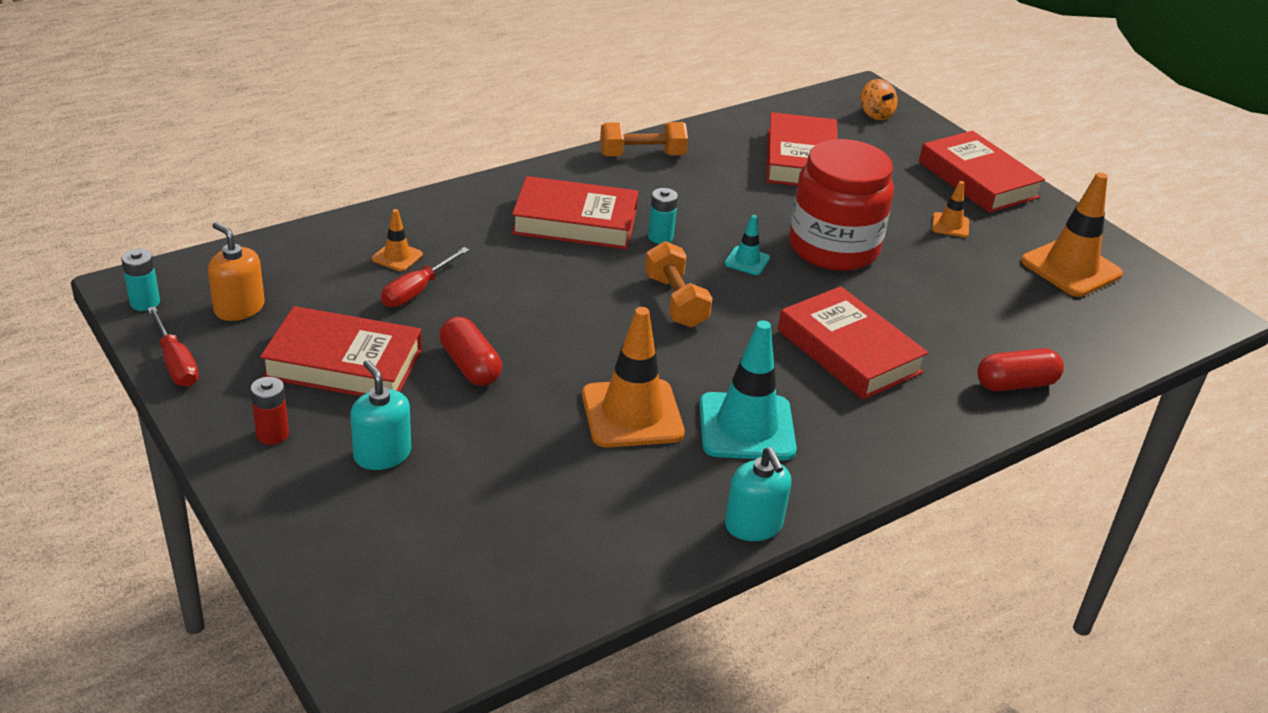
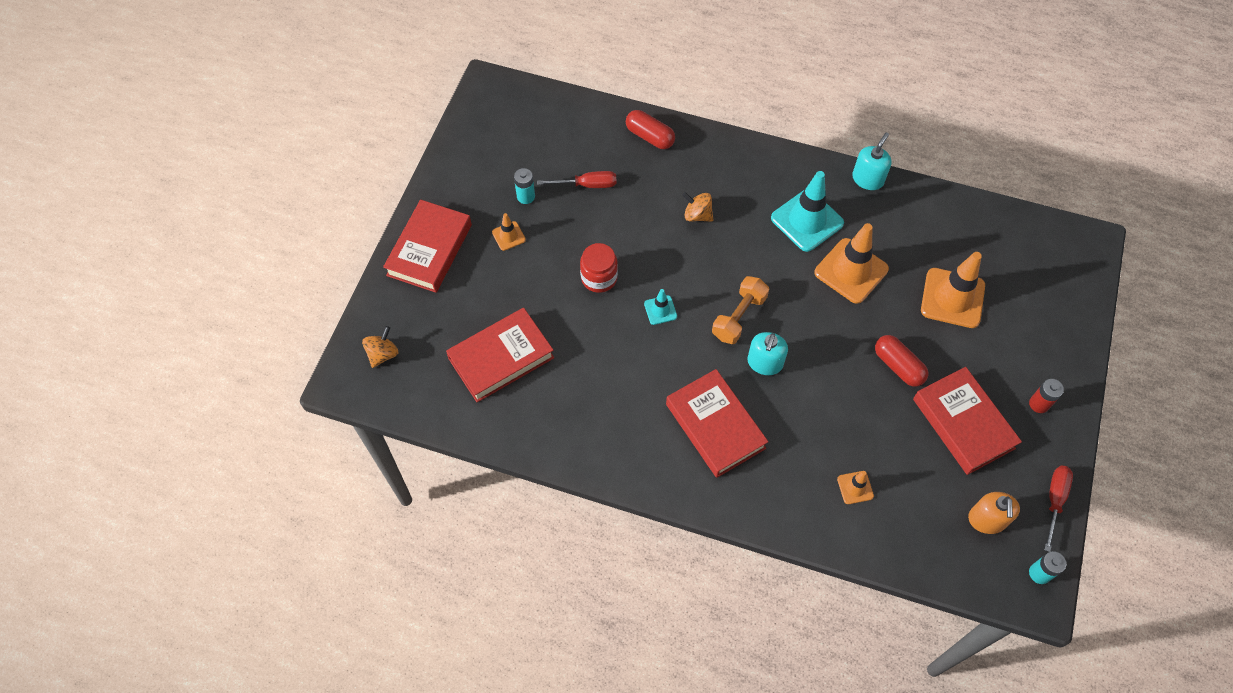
camera: 125 degrees left, 25 degrees up
(382, 454) = (995, 347): turquoise soap dispenser -> turquoise soap dispenser (764, 363)
(417, 291) = (871, 447): red screwdriver -> red screwdriver (587, 185)
(470, 366) = (898, 366): red capsule -> red capsule turned 60 degrees counterclockwise
(642, 155) = (592, 451): orange dumbbell -> none
(660, 237) = (682, 369): turquoise battery -> turquoise battery (526, 196)
(833, 248) = (599, 278): red jar -> red jar, size x0.53
(849, 351) = (697, 215): red book -> orange spinning top
(1071, 268) = (501, 160): orange traffic cone -> orange traffic cone (952, 298)

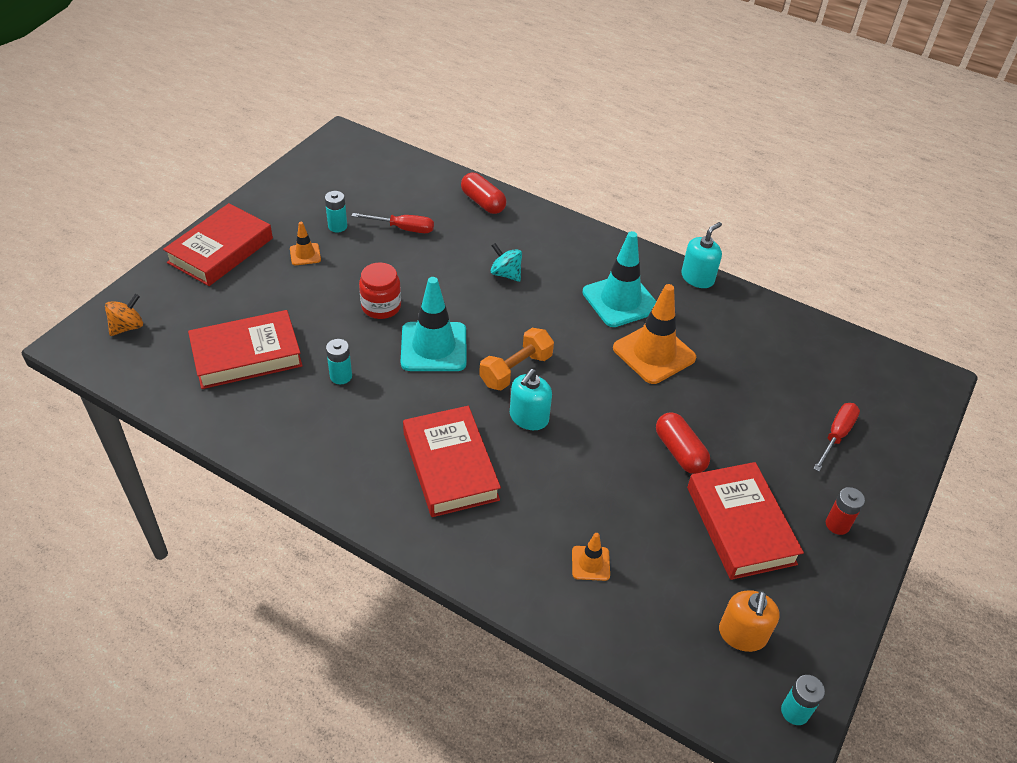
camera: 10 degrees right, 15 degrees down
(591, 360) = (341, 376): none -> turquoise battery
(660, 310) = (433, 347): turquoise traffic cone -> turquoise traffic cone, size x2.06
(697, 215) = (506, 274): orange spinning top -> turquoise spinning top
(952, 298) = (761, 400): orange traffic cone -> none
(1054, 501) = (833, 632): red screwdriver -> red screwdriver (836, 435)

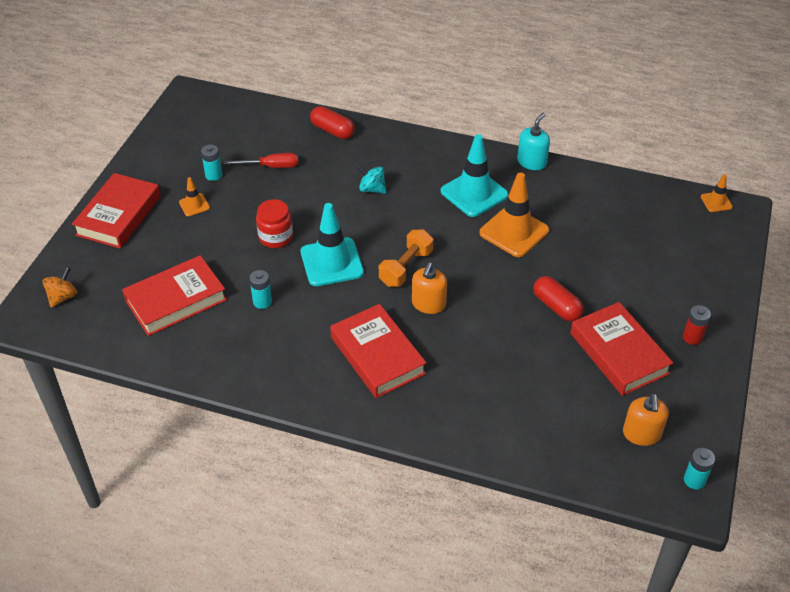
camera: 10 degrees left, 0 degrees up
(529, 417) = (428, 304): turquoise soap dispenser -> orange soap dispenser
(590, 563) = (512, 406): orange traffic cone -> orange traffic cone (716, 202)
(836, 435) = (675, 269): red screwdriver -> none

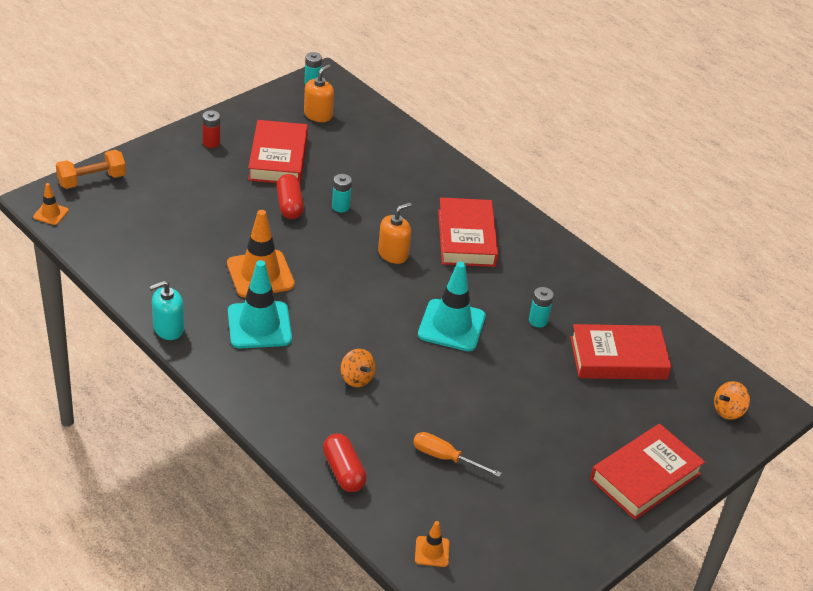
camera: 155 degrees left, 5 degrees down
(194, 205) = (556, 450): orange traffic cone -> orange traffic cone (432, 551)
(213, 175) = (517, 478): turquoise battery -> turquoise battery (340, 206)
(271, 166) = (445, 458): red screwdriver -> orange screwdriver
(276, 237) = (490, 374): red jar -> none
(372, 189) = (356, 378): turquoise spinning top -> orange spinning top
(406, 268) = (387, 290): orange dumbbell -> orange dumbbell (92, 180)

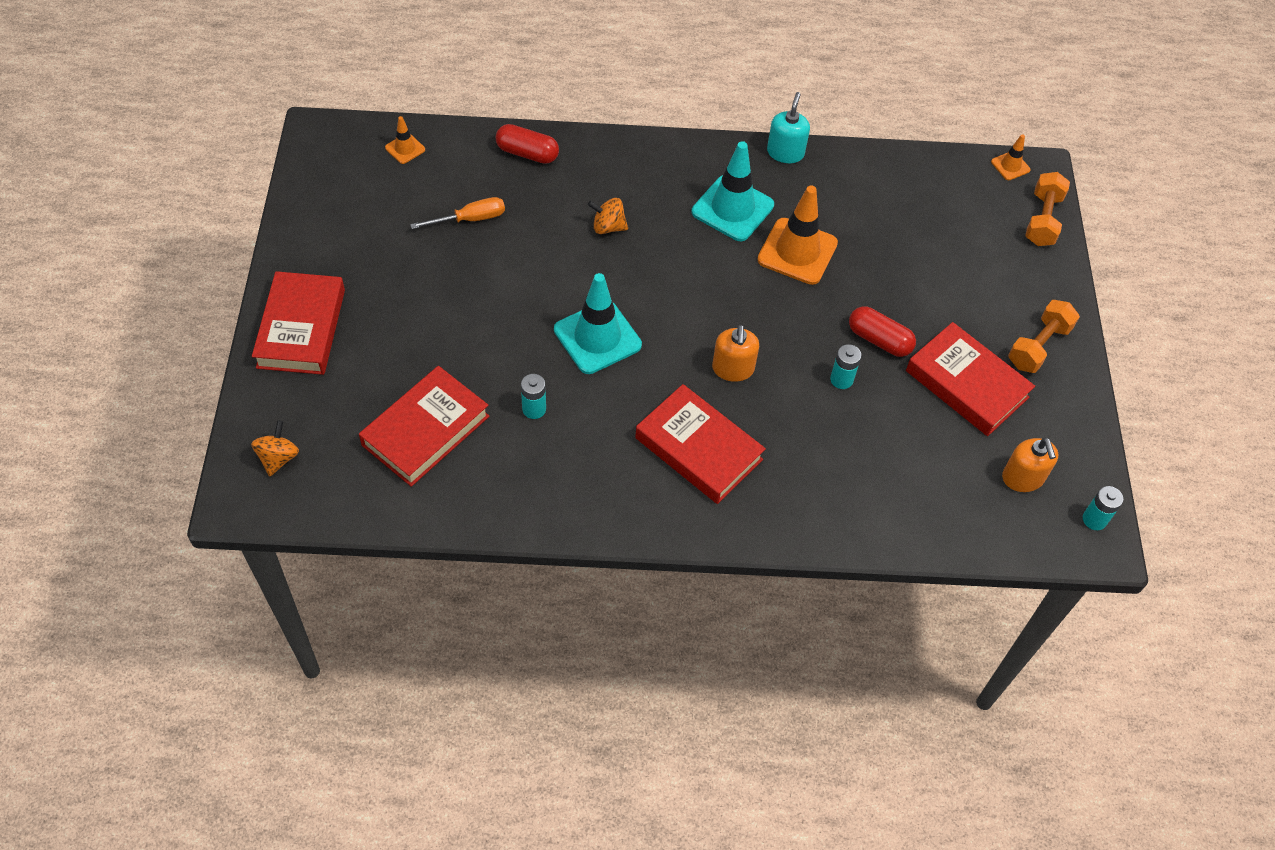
camera: 135 degrees right, 15 degrees up
(211, 143) = (1038, 346): red battery -> orange dumbbell

